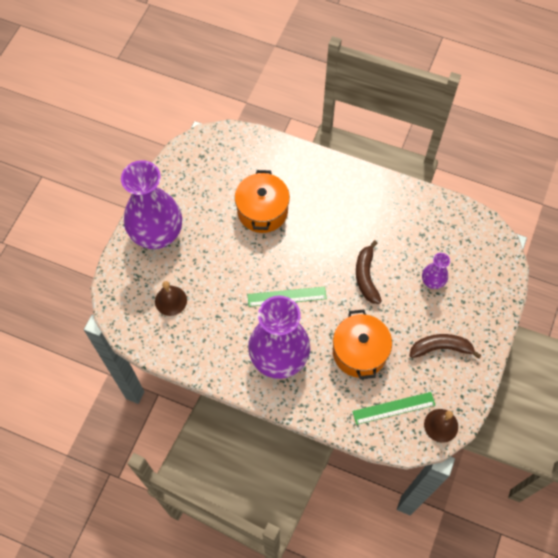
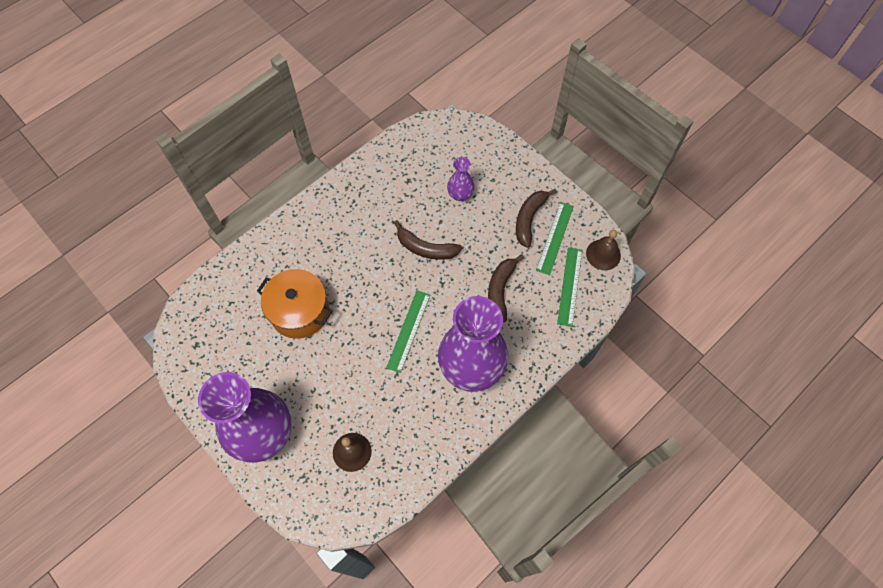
camera: 65 degrees left, 0 degrees up
(359, 352) = (500, 290): orange pot -> brown banana
(434, 377) = (554, 238): none -> green ruler

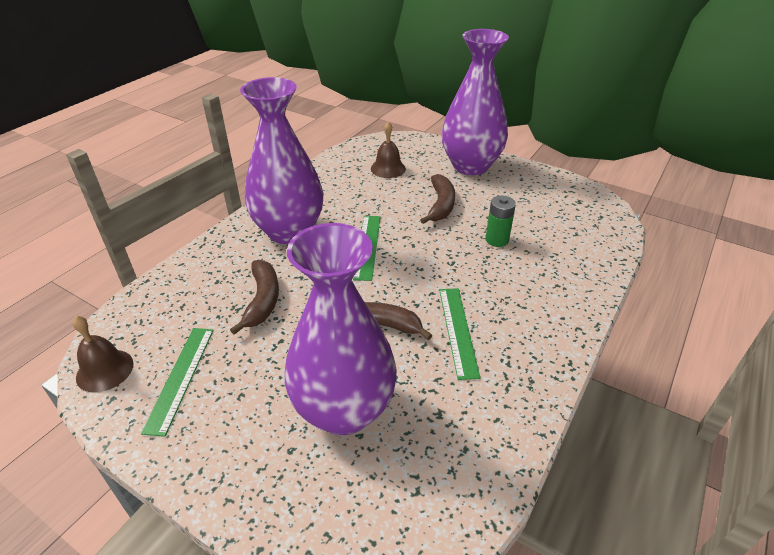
camera: 165 degrees right, 25 degrees down
(299, 311) = (497, 240): orange pot -> green battery
(460, 194) = (344, 410): purple vase -> purple vase, size x2.24
(529, 219) = (222, 396): brown banana -> brown banana (440, 205)
(570, 286) = (164, 322): green ruler -> green ruler (457, 331)

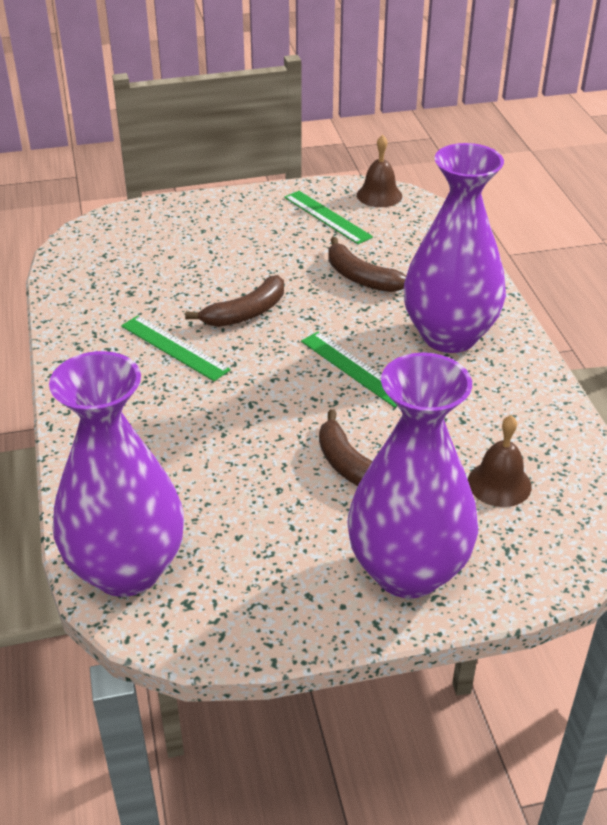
camera: 135 degrees right, 0 degrees up
(344, 410) = (197, 260): purple vase -> purple vase (126, 569)
(497, 240) = (234, 461): green battery -> none

